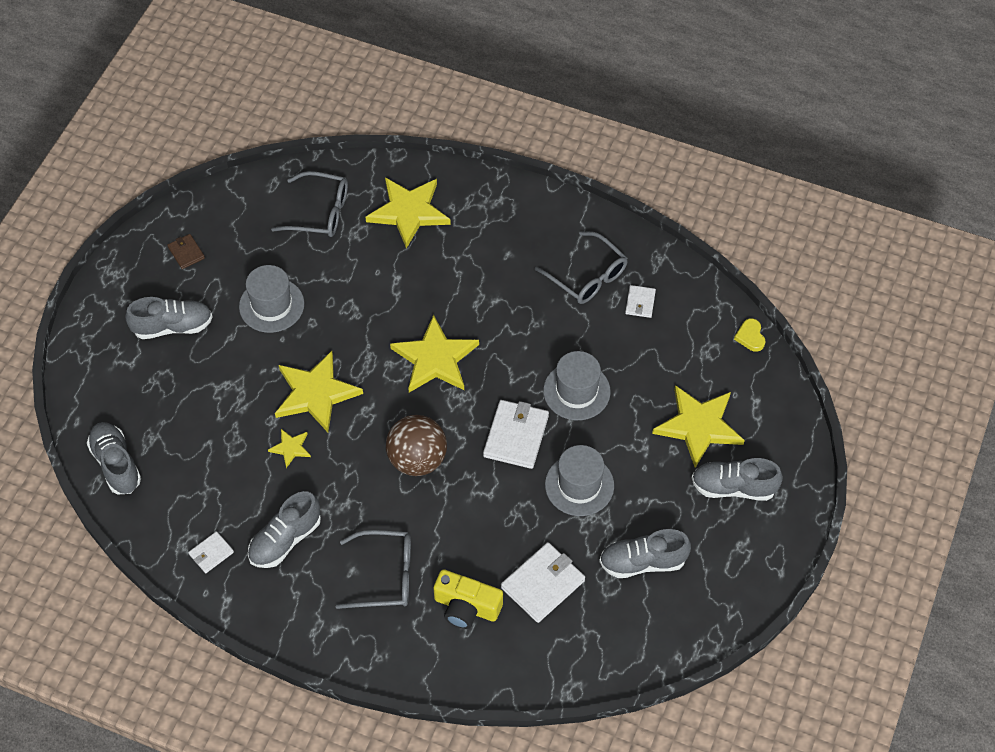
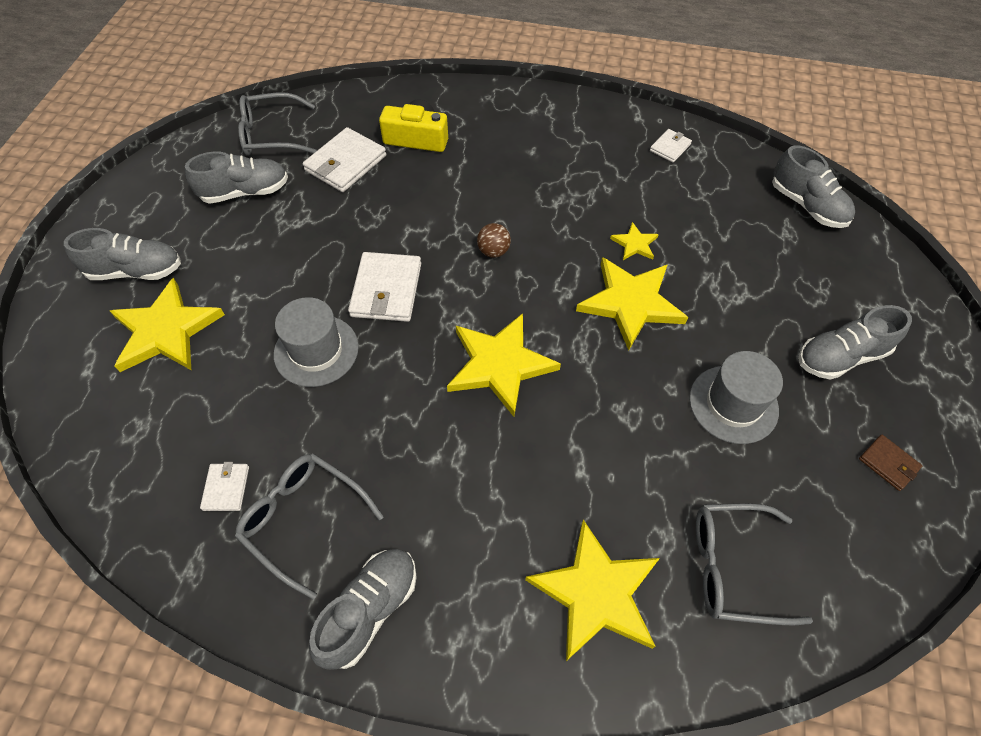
camera: 170 degrees right, 0 degrees up
(285, 540) = (605, 166): grey shoe -> grey shoe (370, 610)
(384, 575) = (499, 151): grey glasses -> grey glasses (271, 135)
(417, 459) = (493, 251): brown ball -> brown ball, size x0.49
(579, 485) = (311, 250): grey hat -> none
(750, 336) = (73, 459): yellow heart -> none

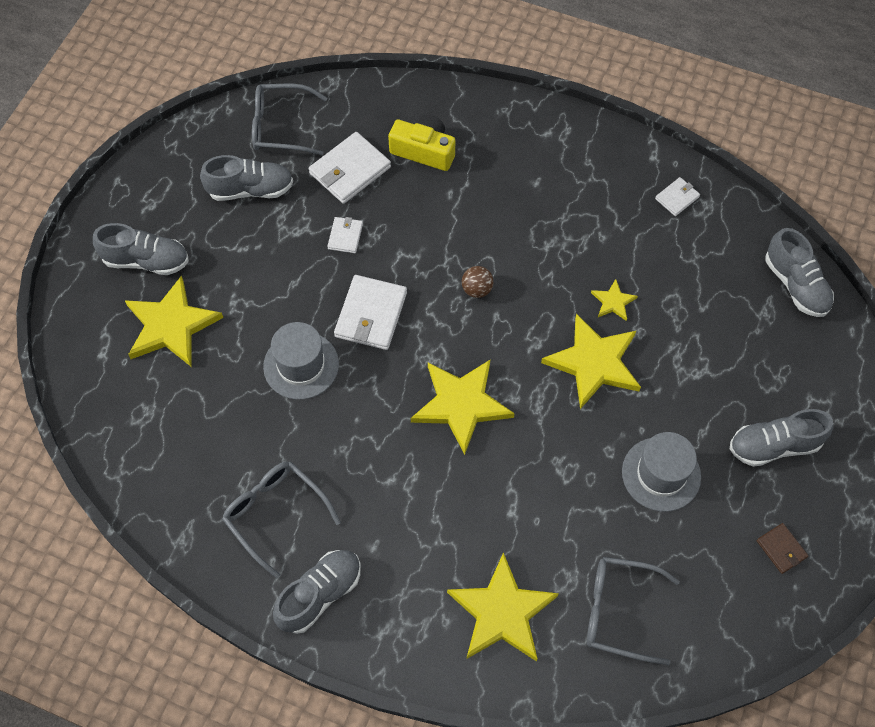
camera: 10 degrees right, 5 degrees up
(226, 488) = (215, 477): white wallet -> white wallet (345, 236)

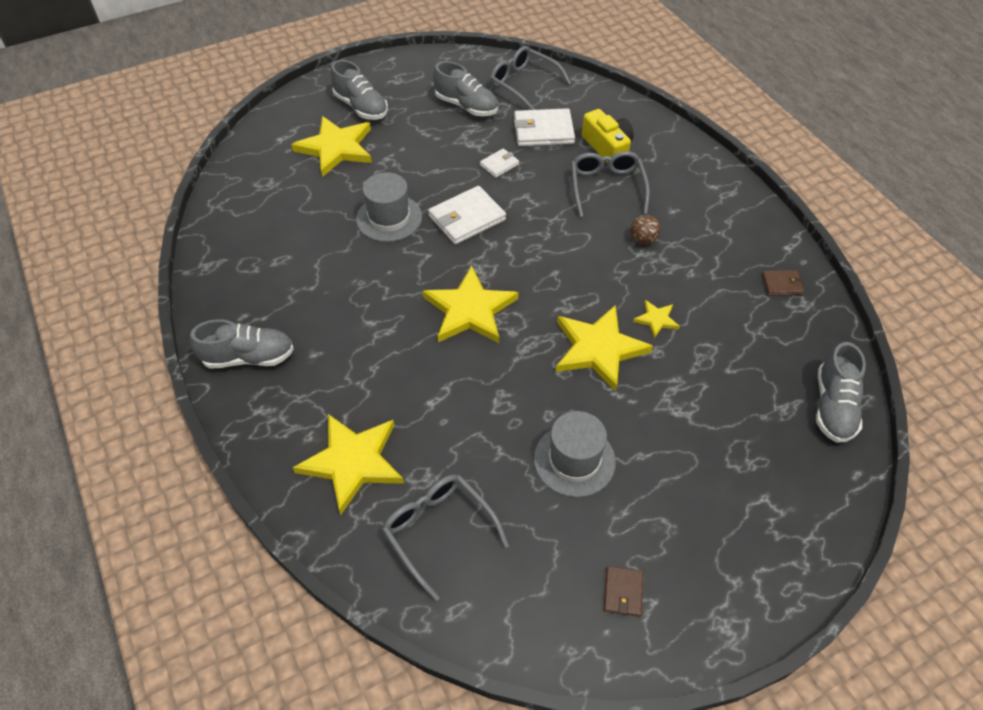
camera: 40 degrees right, 10 degrees down
(275, 514) = (276, 291): grey glasses -> grey glasses (607, 187)
(477, 289) = (558, 248): brown ball -> brown ball (643, 239)
(677, 198) = (782, 284): white wallet -> brown wallet
(774, 445) = (695, 509): grey shoe -> none

